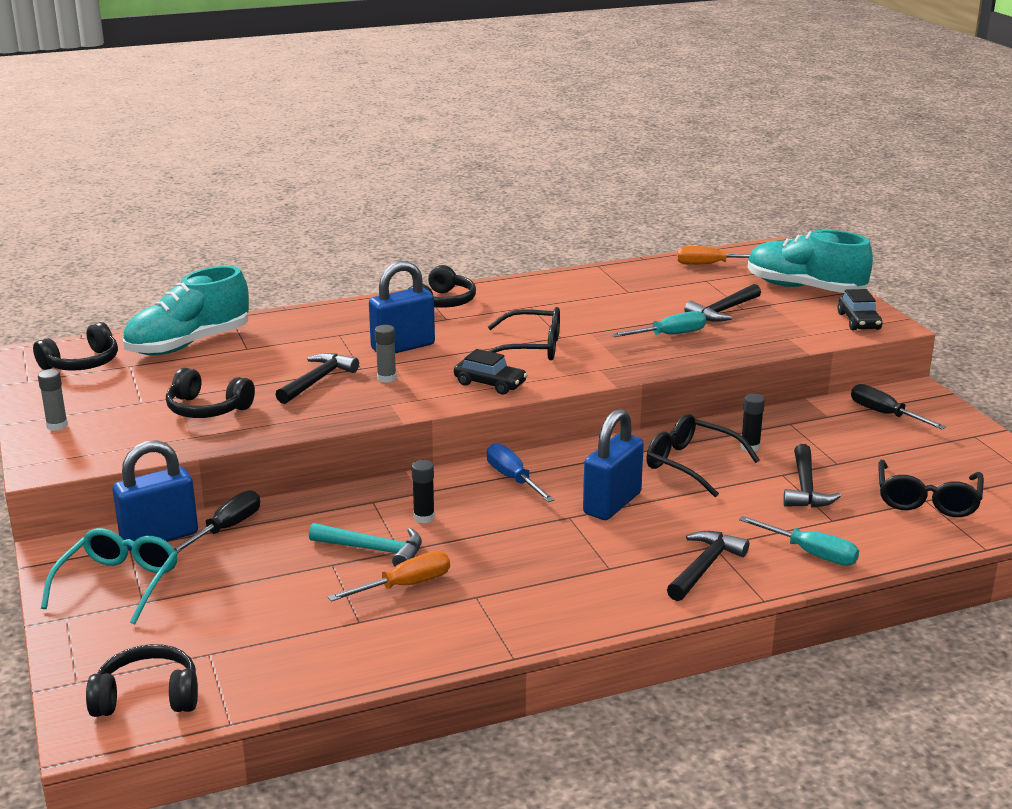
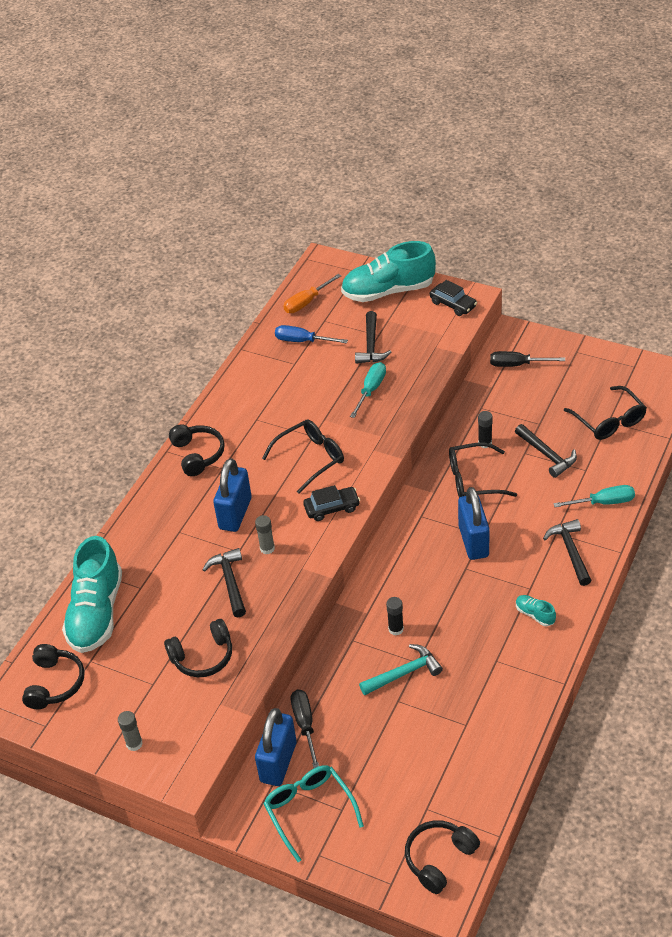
camera: 40 degrees left, 20 degrees up
(405, 585) = (454, 683): orange screwdriver -> none
(513, 478) = (400, 563): blue screwdriver -> blue screwdriver (302, 341)
(578, 589) = (534, 614): none -> turquoise shoe

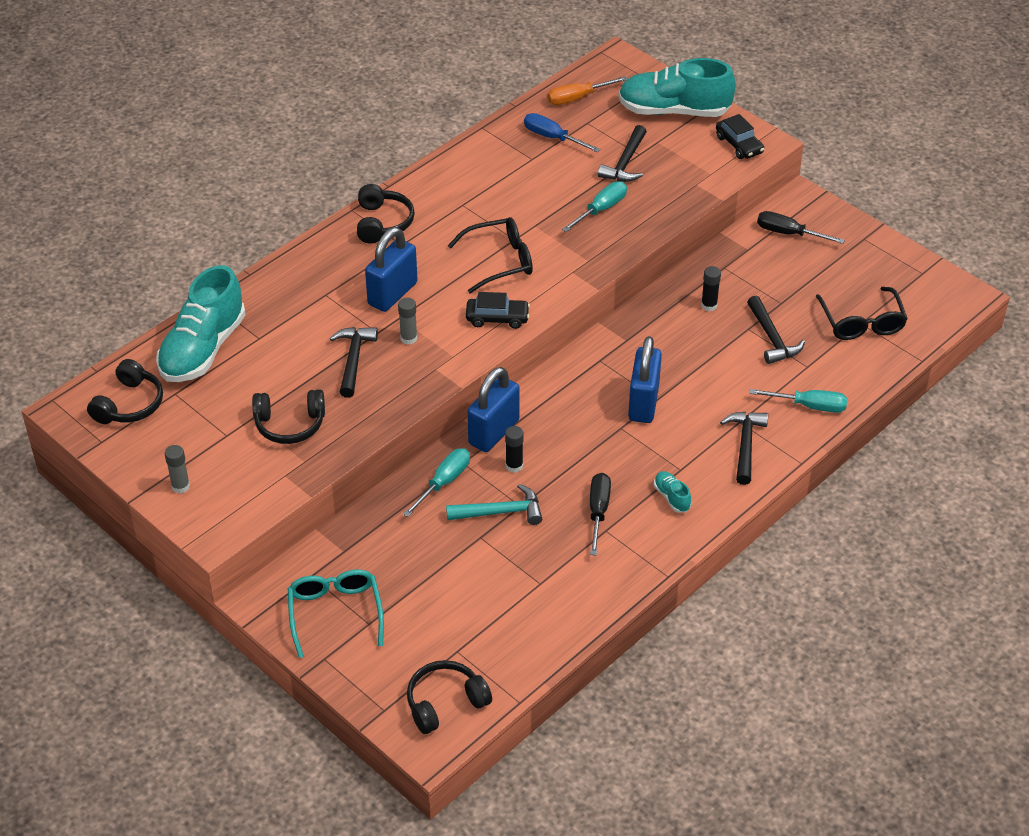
camera: 15 degrees right, 0 degrees up
(278, 762) = (326, 557): blue padlock -> blue padlock (494, 432)
(305, 725) = (371, 530): black screwdriver -> black screwdriver (598, 511)
(345, 662) = (444, 482): none -> turquoise screwdriver
(473, 479) = (676, 339): black glasses -> none

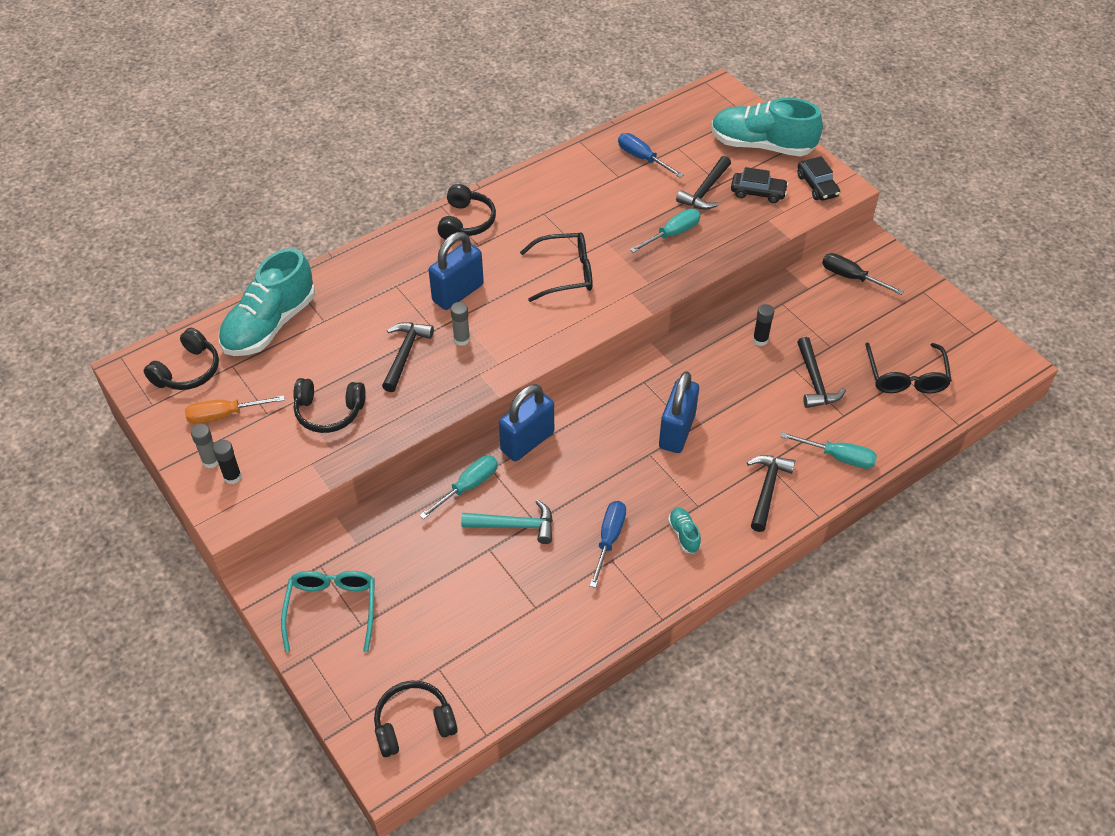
camera: 10 degrees right, 5 degrees up
(497, 318) = (550, 330): black car -> black car (758, 192)
(514, 466) = (538, 479): black glue stick -> black glue stick (232, 477)
(577, 98) = (674, 123): orange screwdriver -> orange screwdriver (224, 415)
(598, 511) = (609, 539): black screwdriver -> blue screwdriver

